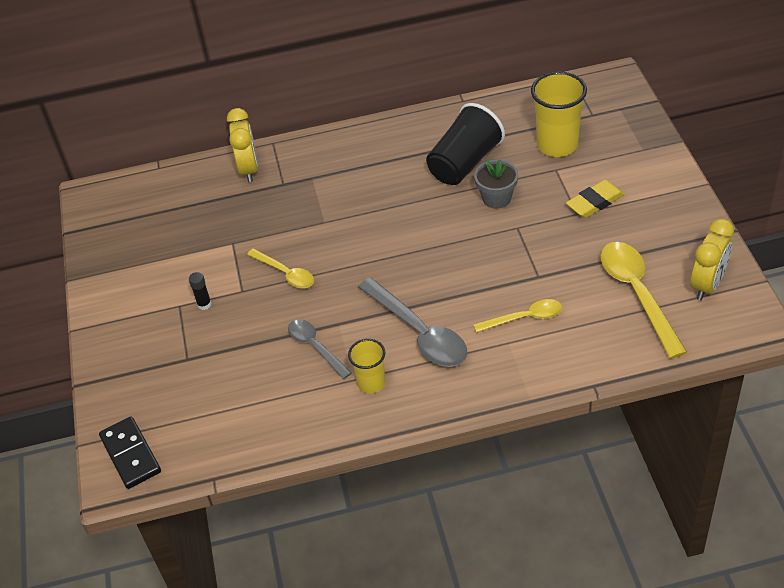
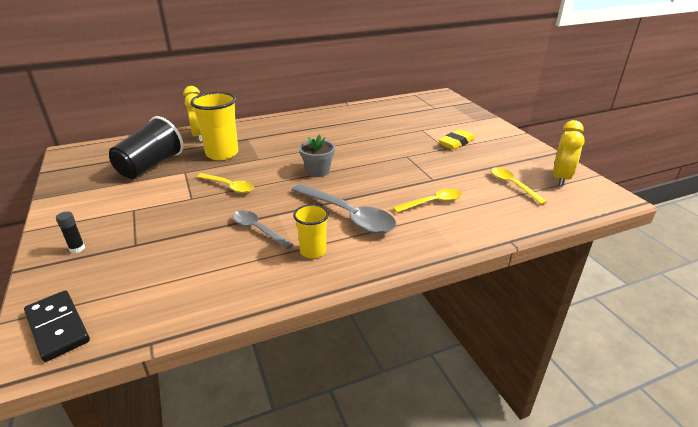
camera: 15 degrees left, 15 degrees down
(204, 304) = (156, 208): black glue stick -> black glue stick (77, 249)
(464, 163) = (358, 129): black cup -> black cup (150, 166)
(496, 198) = (386, 143): grey flower pot -> grey flower pot (318, 171)
(557, 145) = (418, 120): yellow cup -> yellow cup (222, 154)
(637, 293) = (512, 185): yellow spoon -> yellow spoon, size x0.59

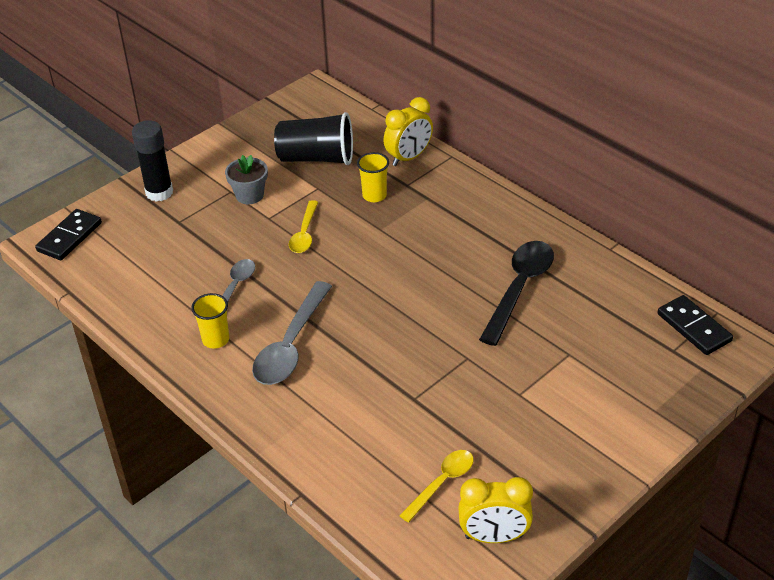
camera: 70 degrees right, 10 degrees up
(77, 249) = (159, 192): black glue stick -> black glue stick, size x2.09
(222, 154) = (374, 195): yellow cup -> yellow cup, size x0.58
(318, 171) = (377, 288): grey flower pot -> grey flower pot (249, 195)
(358, 130) = (520, 288): none -> black spoon
(422, 101) = (693, 327): none -> black domino
(433, 202) = (354, 410): yellow spoon -> none
(456, 143) = (545, 402): yellow eraser -> none

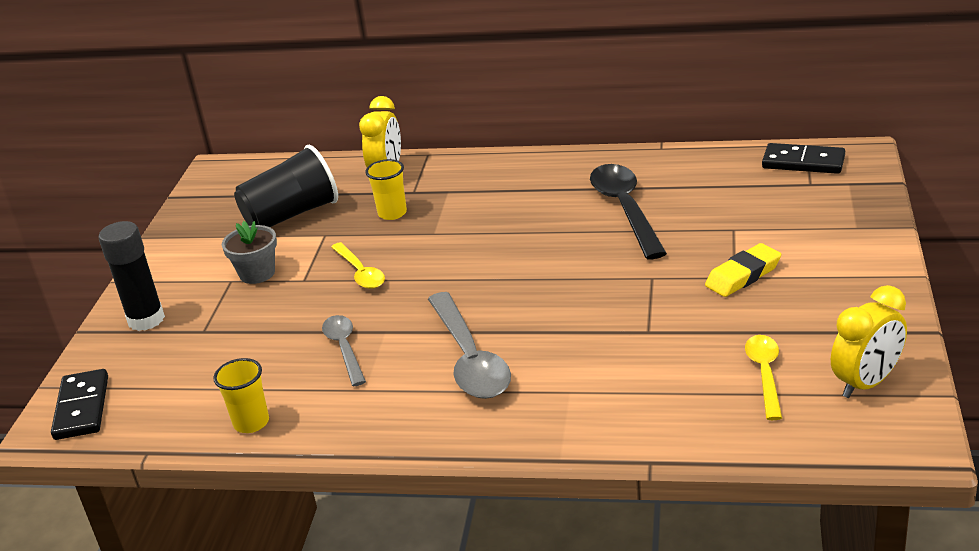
camera: 35 degrees left, 10 degrees down
(215, 339) = (382, 398): yellow cup -> yellow cup (251, 423)
(526, 397) = (743, 275): none -> yellow eraser

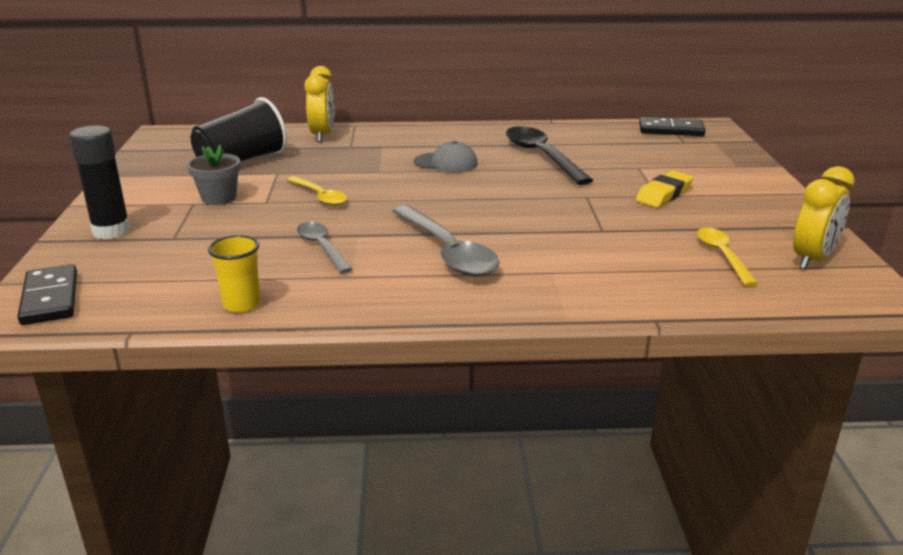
camera: 15 degrees left, 5 degrees down
(392, 213) = (336, 159): yellow cup -> none
(511, 220) = (446, 163): none -> grey cap

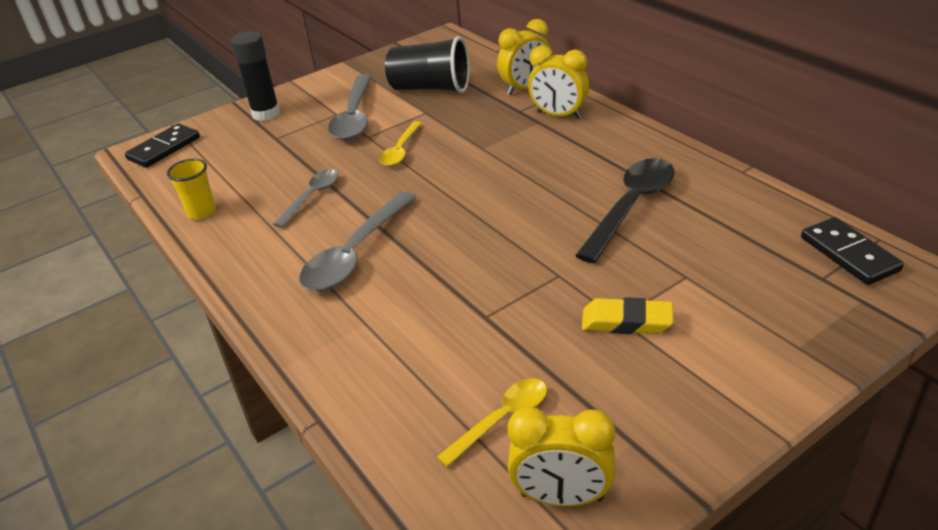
camera: 60 degrees right, 10 degrees up
(219, 198) = (354, 117): grey flower pot -> grey spoon
(385, 139) = (558, 115): none -> yellow clock
(446, 163) = (542, 167): grey cap -> none

